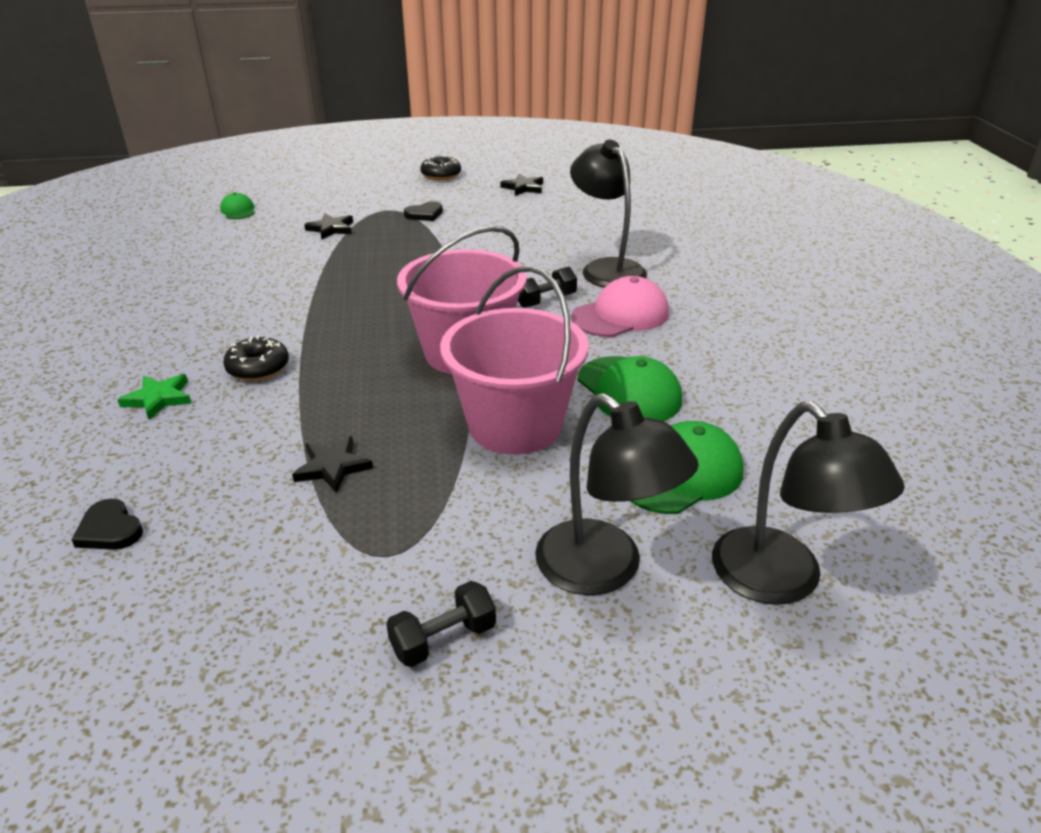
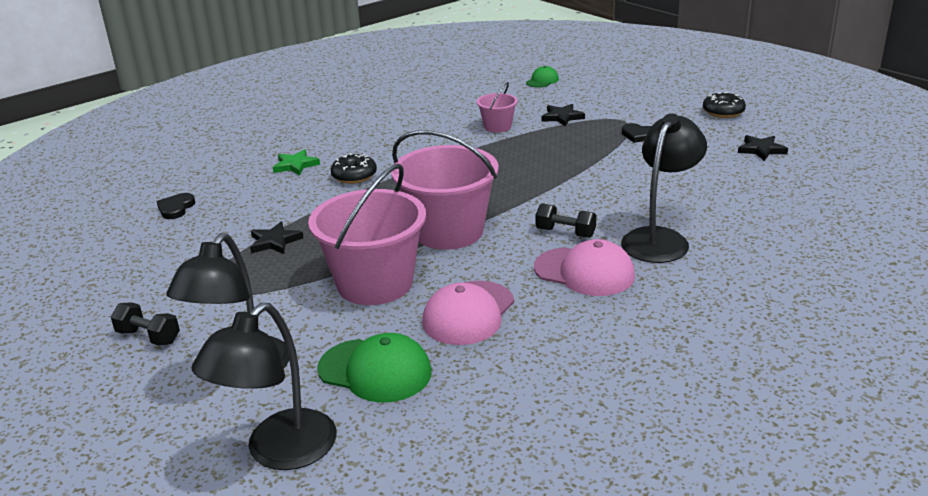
camera: 60 degrees right, 5 degrees down
(292, 261) = (497, 126): none -> pink bucket
(629, 390) = (468, 313): green cap -> pink cap

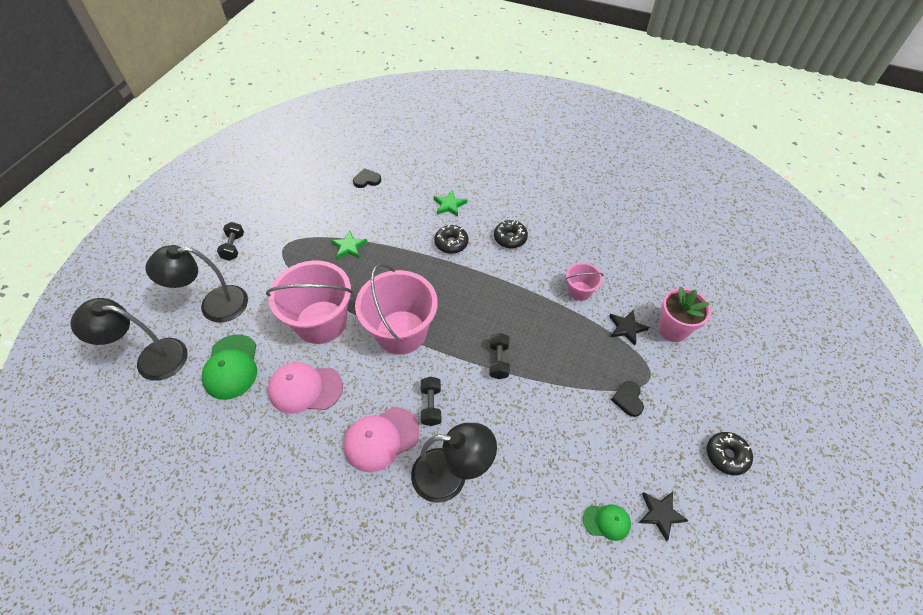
camera: 60 degrees right, 25 degrees up
(274, 241) = (349, 247): black star -> green star
(389, 143) = (510, 238): none -> black donut
(542, 81) = (691, 284): green cap -> green cap (607, 521)
(542, 184) = (498, 361): none -> black dumbbell
(582, 100) = (673, 329): none -> pink flower pot
(584, 272) = (381, 439): pink cap -> pink cap turned 60 degrees clockwise

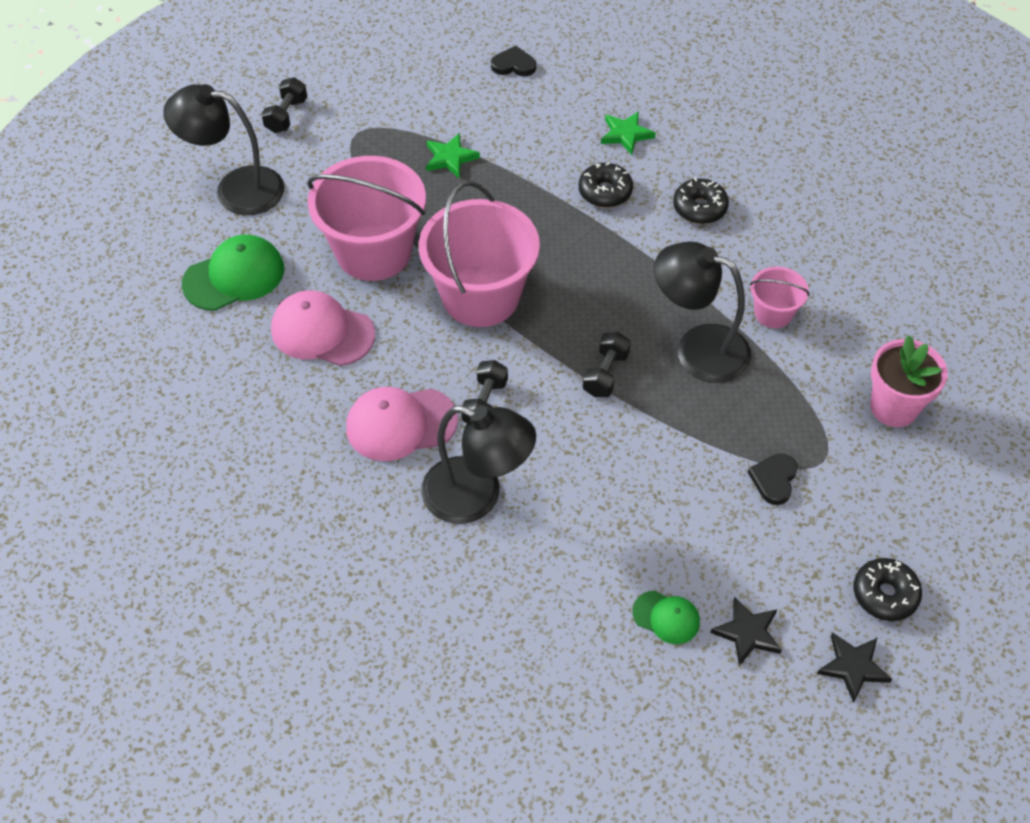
camera: 20 degrees right, 0 degrees up
(152, 358) = (135, 236): black lamp -> black lamp (697, 348)
(231, 367) = (234, 276): green cap -> green cap turned 135 degrees counterclockwise
(626, 328) = (821, 385): black star -> black star (853, 667)

